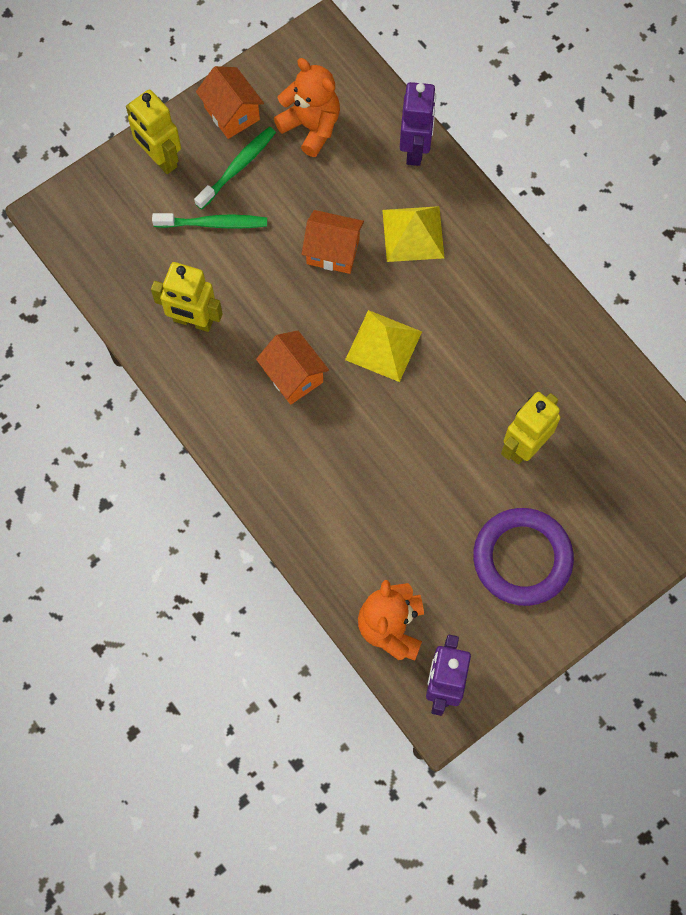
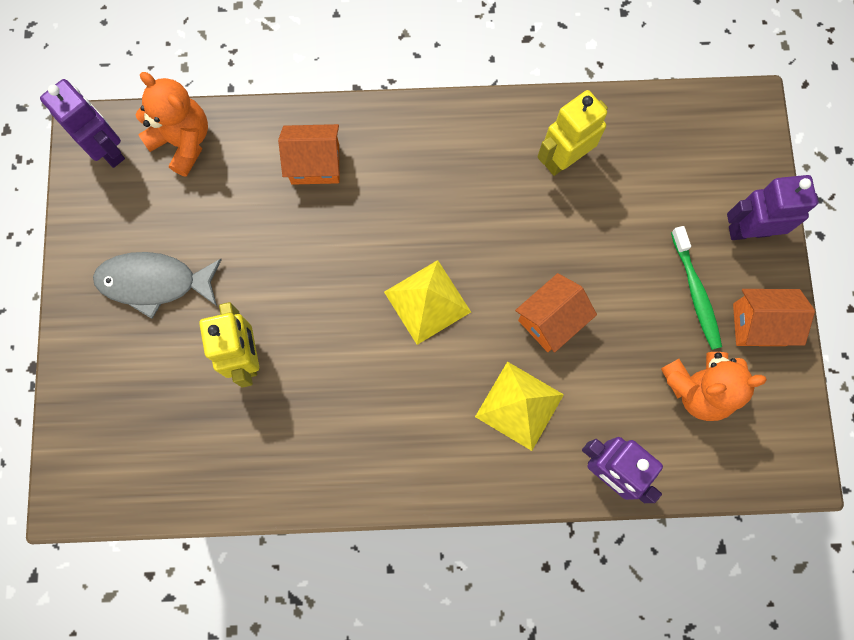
camera: 125 degrees right, 5 degrees up
(160, 159) = (749, 230): yellow robot -> purple robot
(213, 223) = (650, 234): green toothbrush -> none
(293, 376) = (453, 207): orange house -> orange house (315, 164)
(522, 558) = (154, 282): purple ring -> grey fish

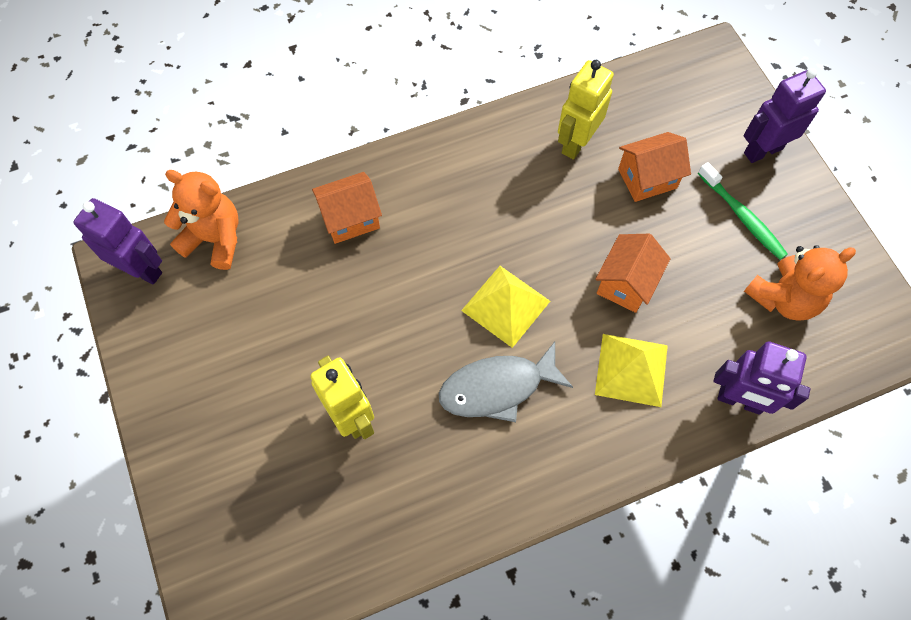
camera: 20 degrees left, 10 degrees down
(154, 282) = (233, 377): grey fish -> grey fish (497, 387)
(759, 324) = (809, 225): orange house -> orange house (647, 178)

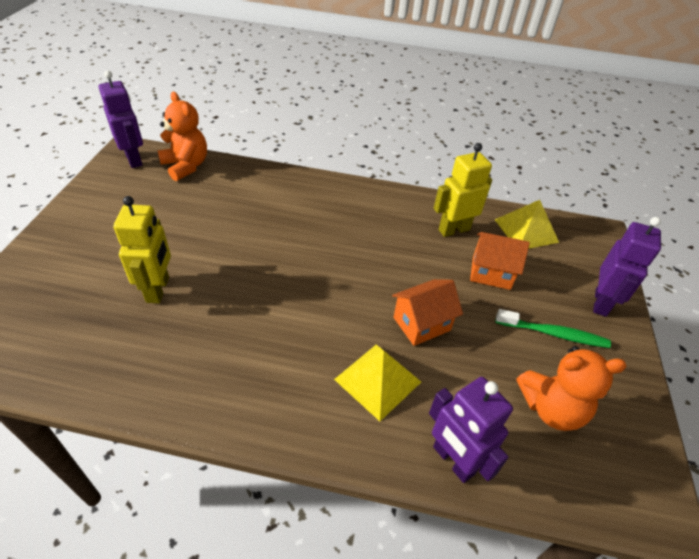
camera: 30 degrees right, 20 degrees down
(350, 219) = (270, 195): orange house -> none
(497, 387) = (268, 331): grey fish -> none
(506, 305) = (321, 288): yellow pyramid -> yellow pyramid (526, 230)
(742, 216) = (553, 333): green toothbrush -> green toothbrush turned 75 degrees counterclockwise
(762, 150) = (601, 303): purple robot -> purple robot turned 105 degrees clockwise

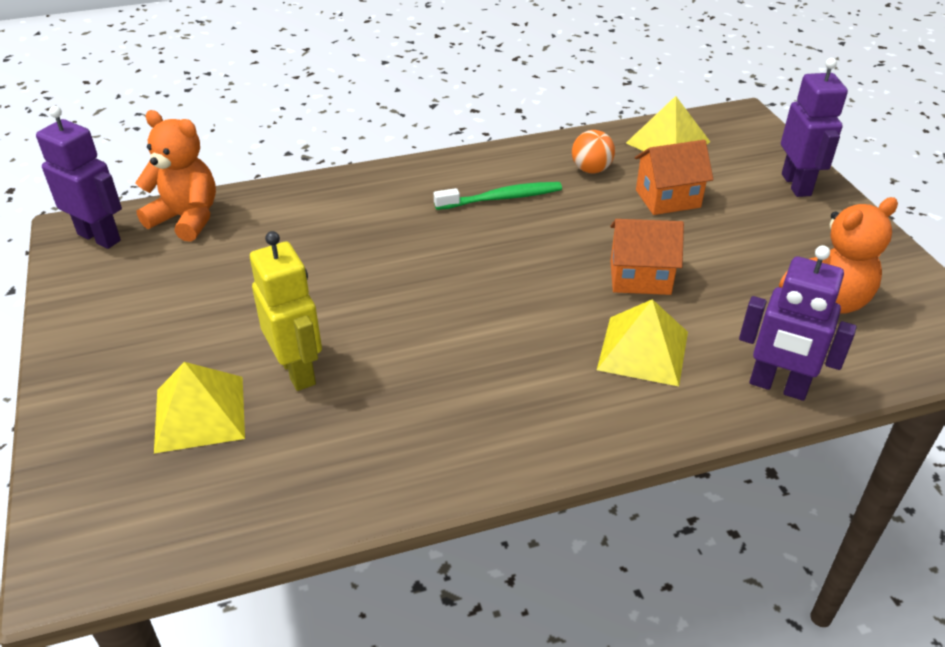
camera: 25 degrees left, 5 degrees down
(85, 291) = (199, 413): none -> yellow pyramid
(421, 324) = (640, 277): orange house -> orange house turned 60 degrees clockwise
(453, 229) = (591, 169): yellow robot -> orange ball
(553, 333) = (775, 232): green toothbrush -> green toothbrush (501, 198)

